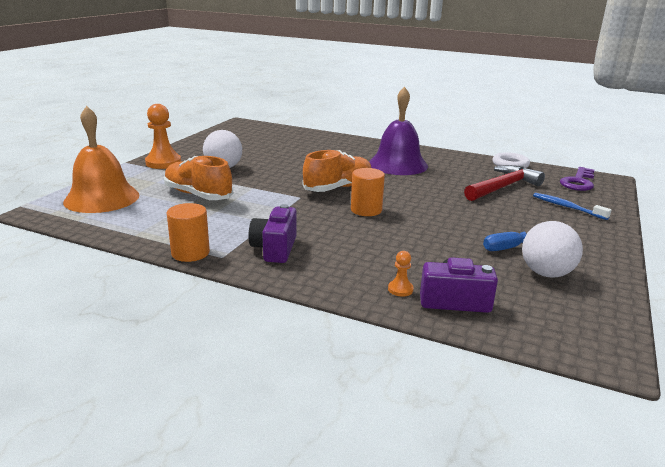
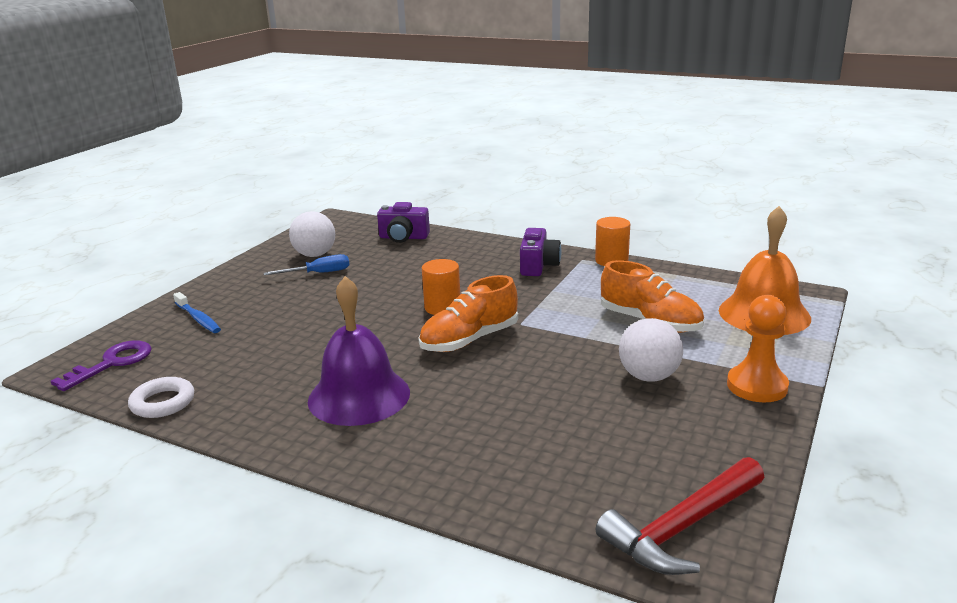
camera: 175 degrees left, 0 degrees up
(400, 289) = (439, 242): orange pawn -> none
(503, 187) = (238, 349): red hammer -> red hammer (682, 528)

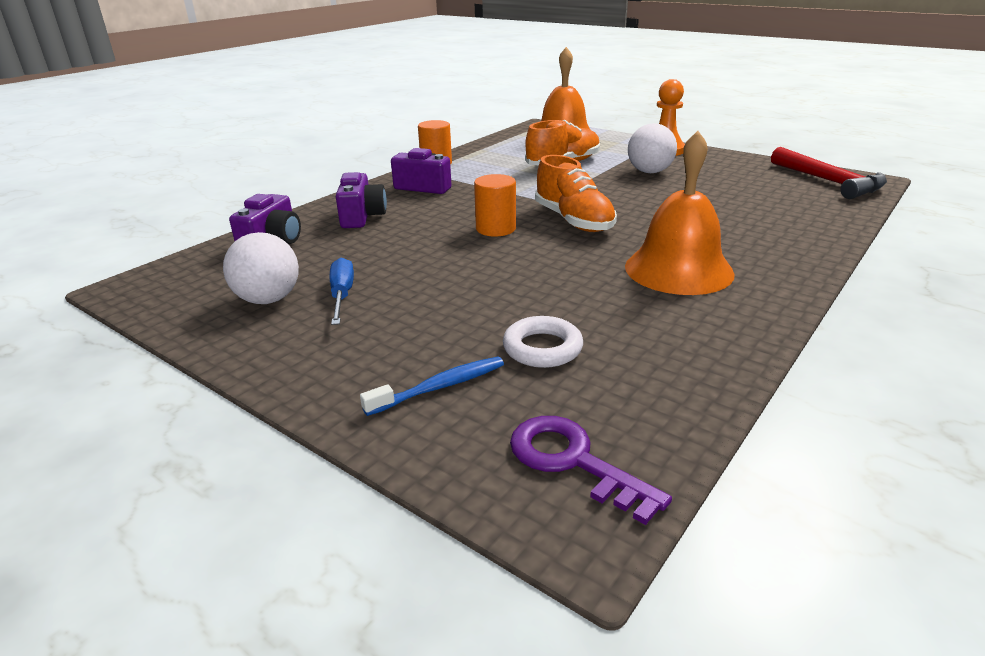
camera: 80 degrees left, 5 degrees up
(163, 402) = (697, 392): white ring -> white ring (542, 348)
(359, 396) = (678, 269): purple bell -> orange bell
(458, 255) = (362, 217): none -> purple camera

